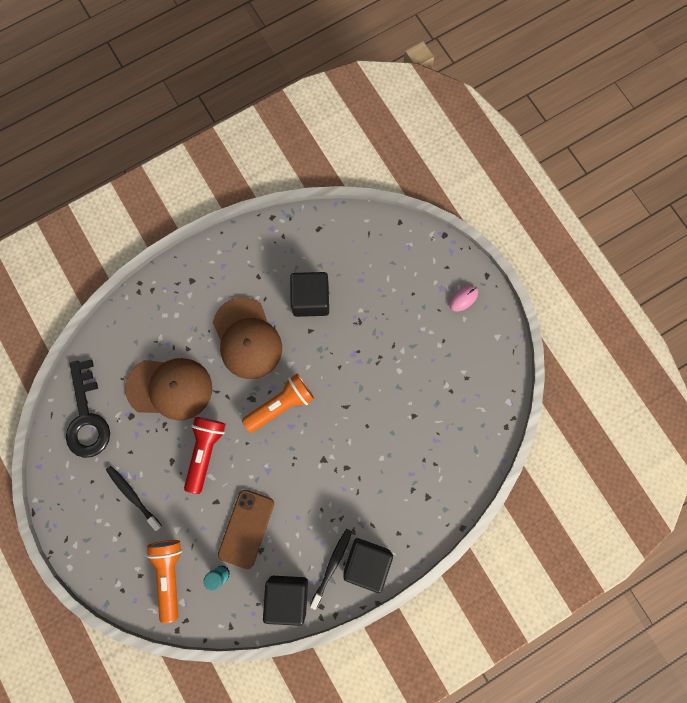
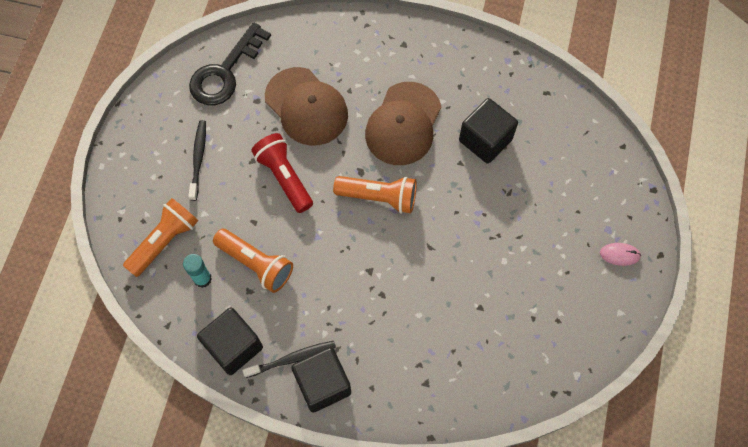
camera: 45 degrees right, 10 degrees down
(205, 451) = (284, 177): red flashlight -> red flashlight turned 90 degrees counterclockwise
(246, 528) = (256, 264): brown phone -> orange flashlight

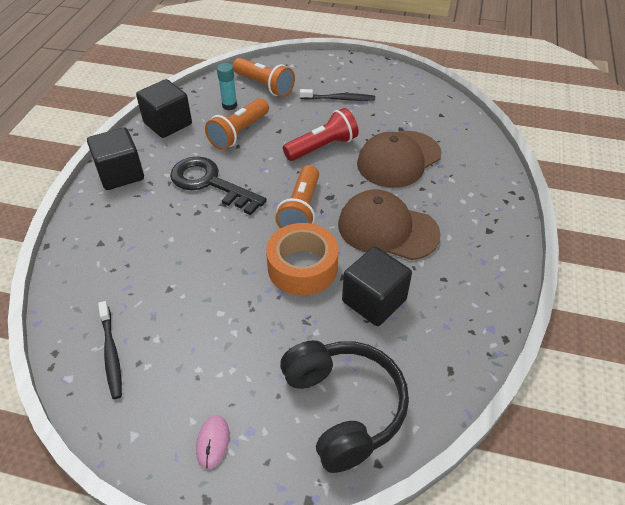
camera: 90 degrees right, 20 degrees down
(225, 72) = (427, 109): black key -> black key (210, 183)
(292, 359) = (148, 156): black toothbrush -> black toothbrush (111, 354)
(451, 195) = (302, 267): none -> orange tape
(584, 166) = (344, 407): none -> black headphones

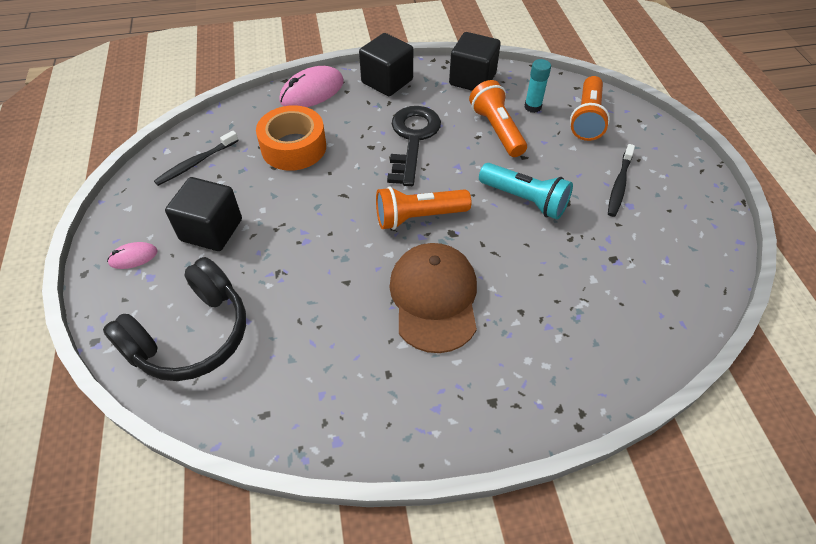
camera: 65 degrees right, 5 degrees up
(85, 229) = (312, 91): none -> pink mouse
(239, 133) = (497, 130): orange flashlight -> orange flashlight turned 60 degrees clockwise
(302, 267) = (342, 246): orange tape -> orange tape (294, 147)
(322, 147) = (524, 200): red flashlight -> turquoise flashlight
(339, 99) = (619, 185): black toothbrush -> black toothbrush turned 45 degrees clockwise
(374, 301) = (327, 318): black cube -> black cube (211, 230)
(398, 159) = (555, 273): brown cap -> none

